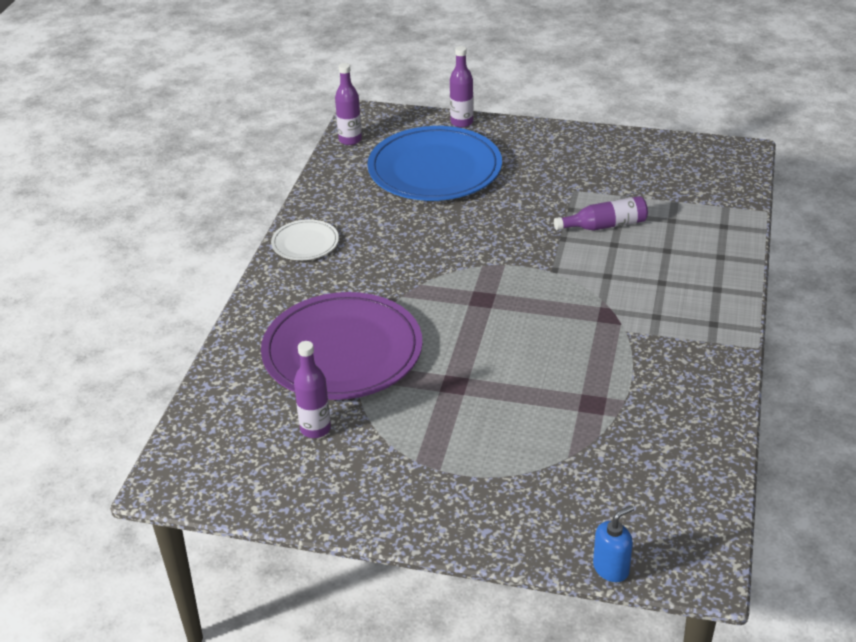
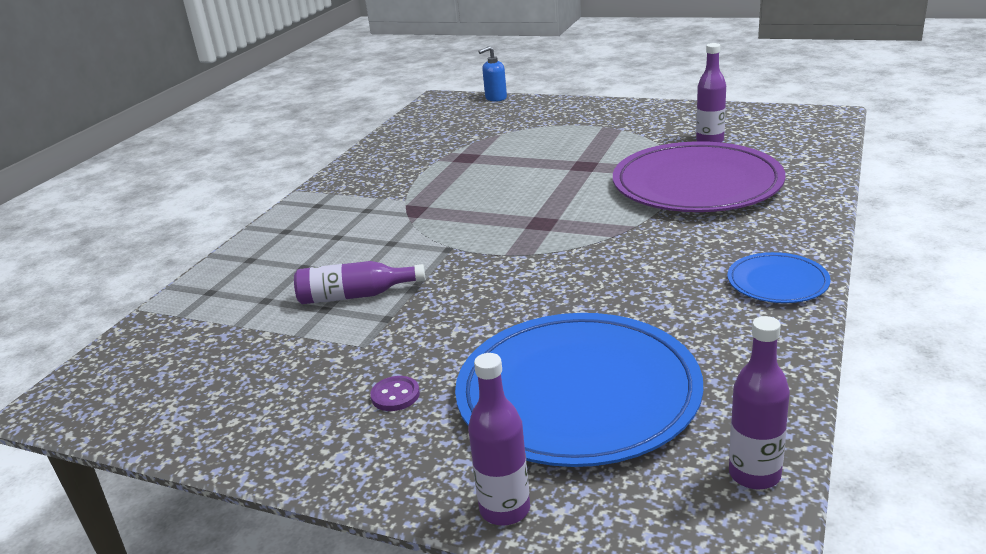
camera: 170 degrees left, 10 degrees down
(305, 243) = (777, 282): white plate -> blue plate
(537, 164) = (395, 395): none -> purple button

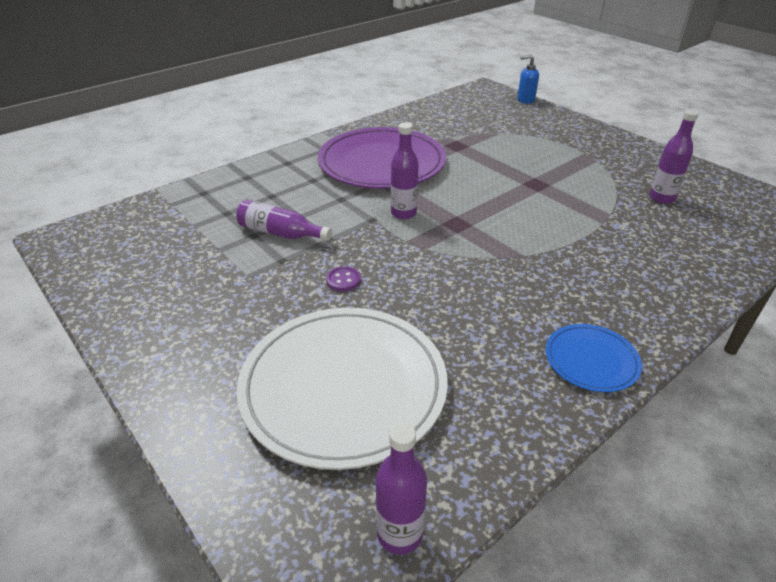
camera: 25 degrees right, 10 degrees up
(395, 395) = (230, 326): purple button -> purple button (343, 280)
(505, 509) = (208, 458): purple bottle -> purple bottle (403, 213)
(578, 393) = (343, 387): blue plate -> white plate
(696, 184) = (611, 236): purple plate -> purple plate (381, 163)

